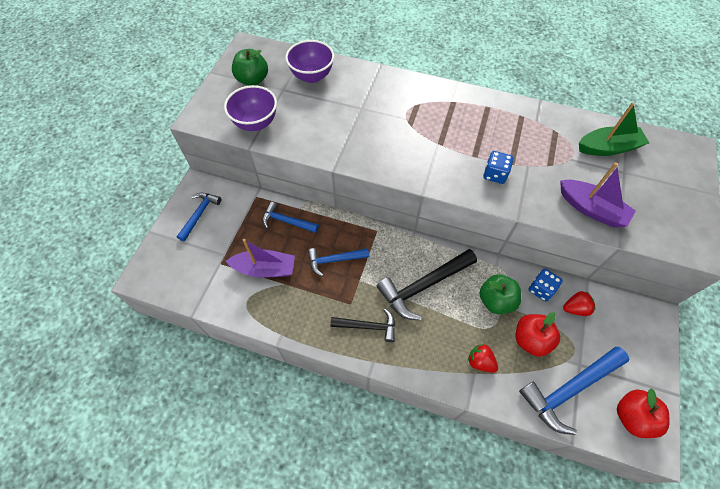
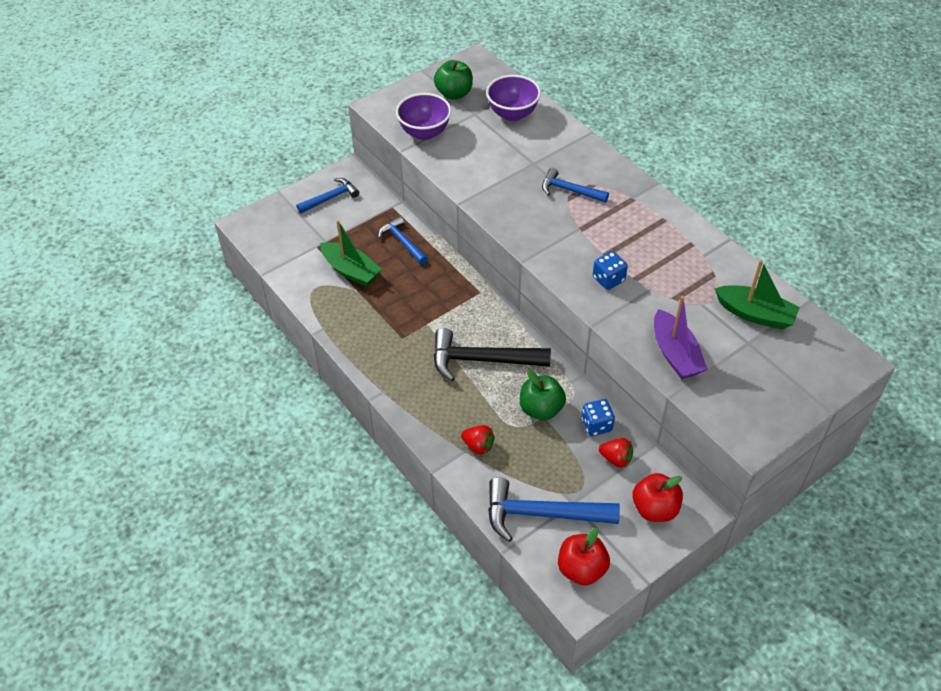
camera: 35 degrees right, 10 degrees down
(265, 269) = (351, 271): purple boat -> green boat
(334, 260) = (418, 296): blue hammer -> blue hammer (570, 190)
(368, 326) = (402, 363): black hammer -> none
(480, 362) = (478, 446): red strawberry -> red strawberry turned 135 degrees clockwise
(530, 339) = (544, 457): red apple -> red apple (654, 509)

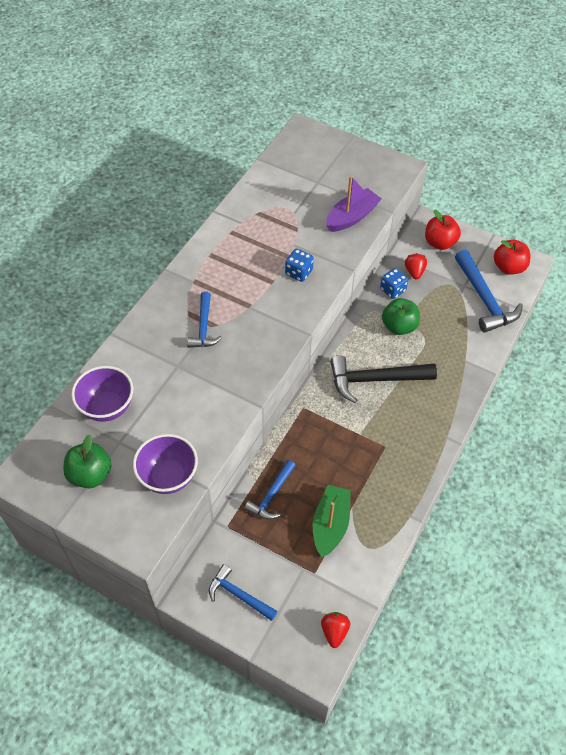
camera: 115 degrees left, 5 degrees up
(478, 446) = (455, 354): red strawberry -> red strawberry (334, 631)
(482, 360) = (375, 379): black hammer -> black hammer turned 105 degrees clockwise
(755, 314) = (288, 183): green boat -> none

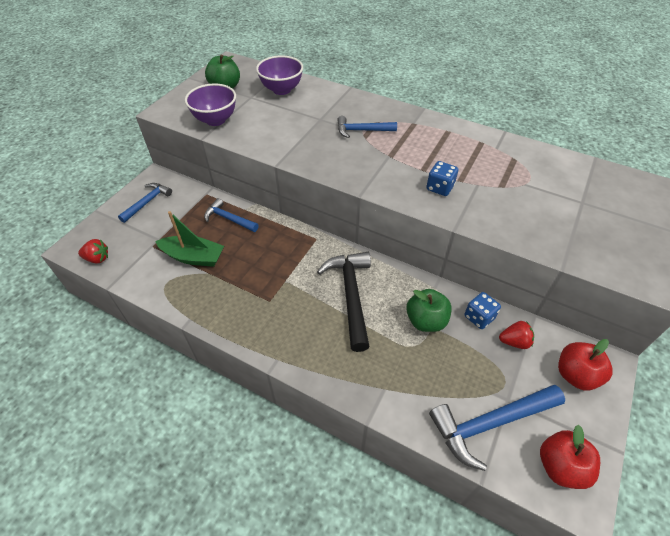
camera: 90 degrees right, 5 degrees down
(352, 217) = (537, 230): purple boat -> none

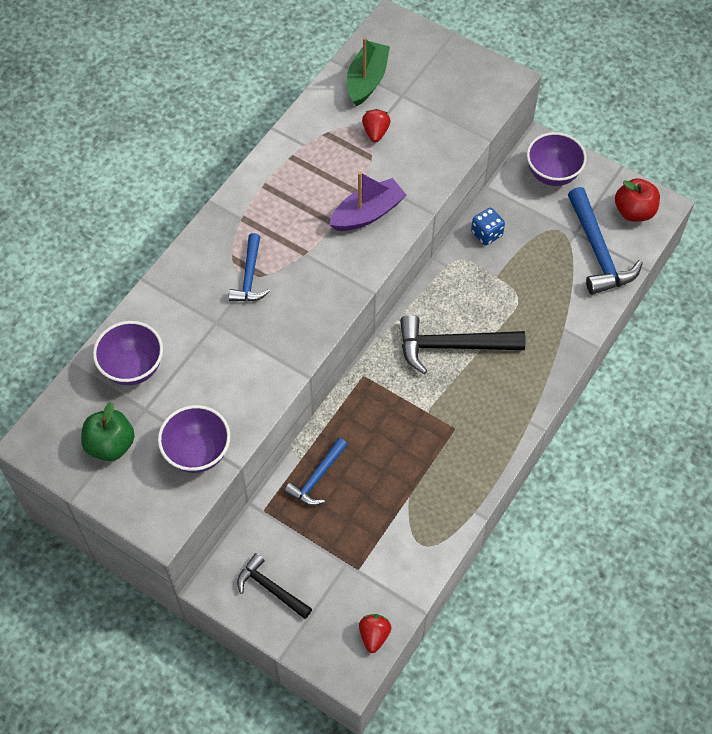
camera: 85 degrees left, 10 degrees up
(147, 202) = (271, 588): blue hammer -> black hammer
(193, 257) = (381, 516): green boat -> green boat (367, 80)
(426, 321) = (489, 281): green apple -> none
(440, 188) = (367, 213): blue dice -> purple boat
(514, 342) = (516, 211): red strawberry -> red strawberry (375, 132)
(575, 375) = (552, 174): red apple -> purple bowl

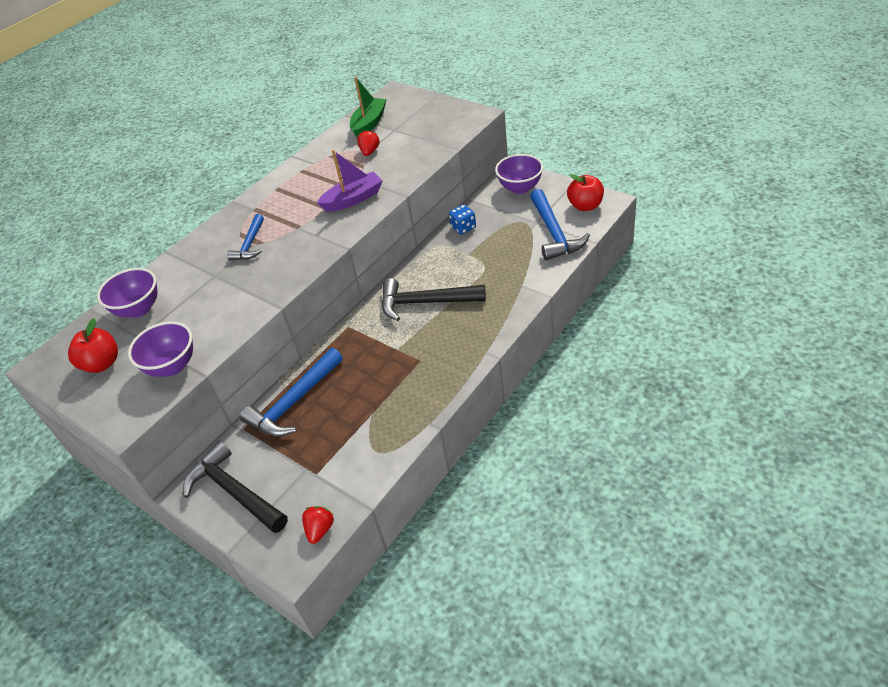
camera: 10 degrees right, 15 degrees down
(111, 445) = (102, 364): green apple -> red apple
(271, 588) = (234, 491): black hammer -> black hammer, size x1.66
(317, 478) = (294, 402): blue hammer -> blue hammer, size x1.66

